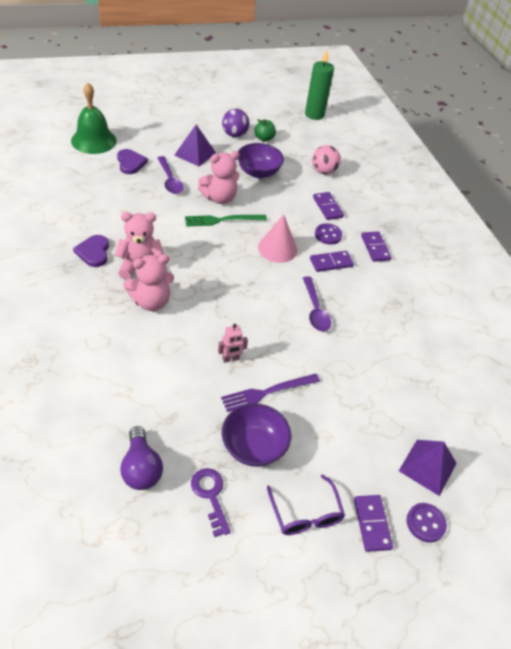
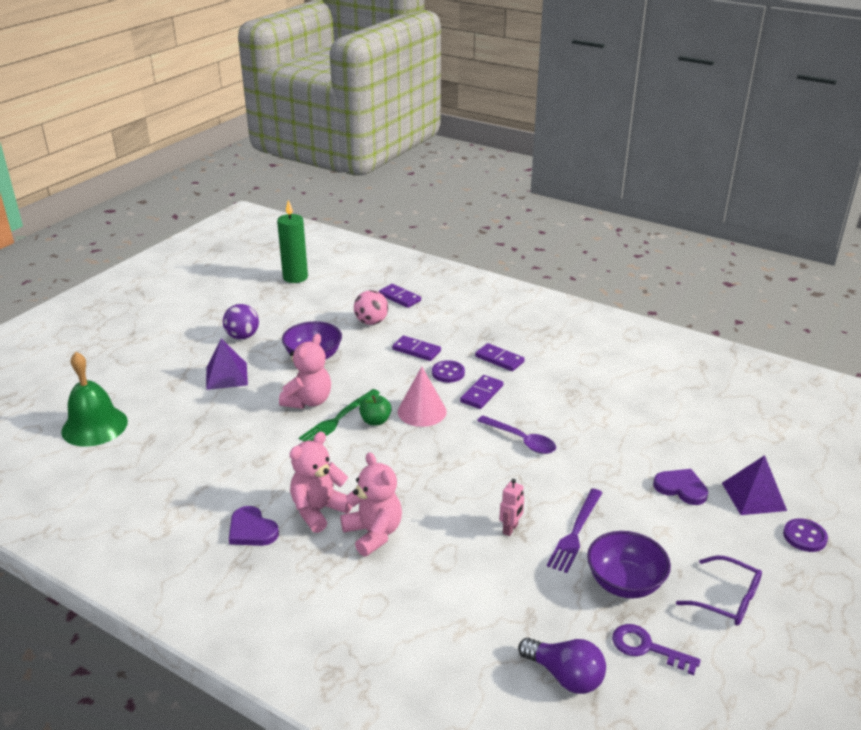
camera: 35 degrees left, 15 degrees down
(130, 163) = (169, 423): purple heart -> purple heart (681, 488)
(151, 302) = (373, 533): pink teddy bear -> pink teddy bear turned 60 degrees counterclockwise
(170, 180) = (236, 415): purple spoon -> none
(264, 138) = (276, 324): green apple -> green apple (375, 421)
(372, 524) = (776, 567): purple domino -> purple domino (399, 298)

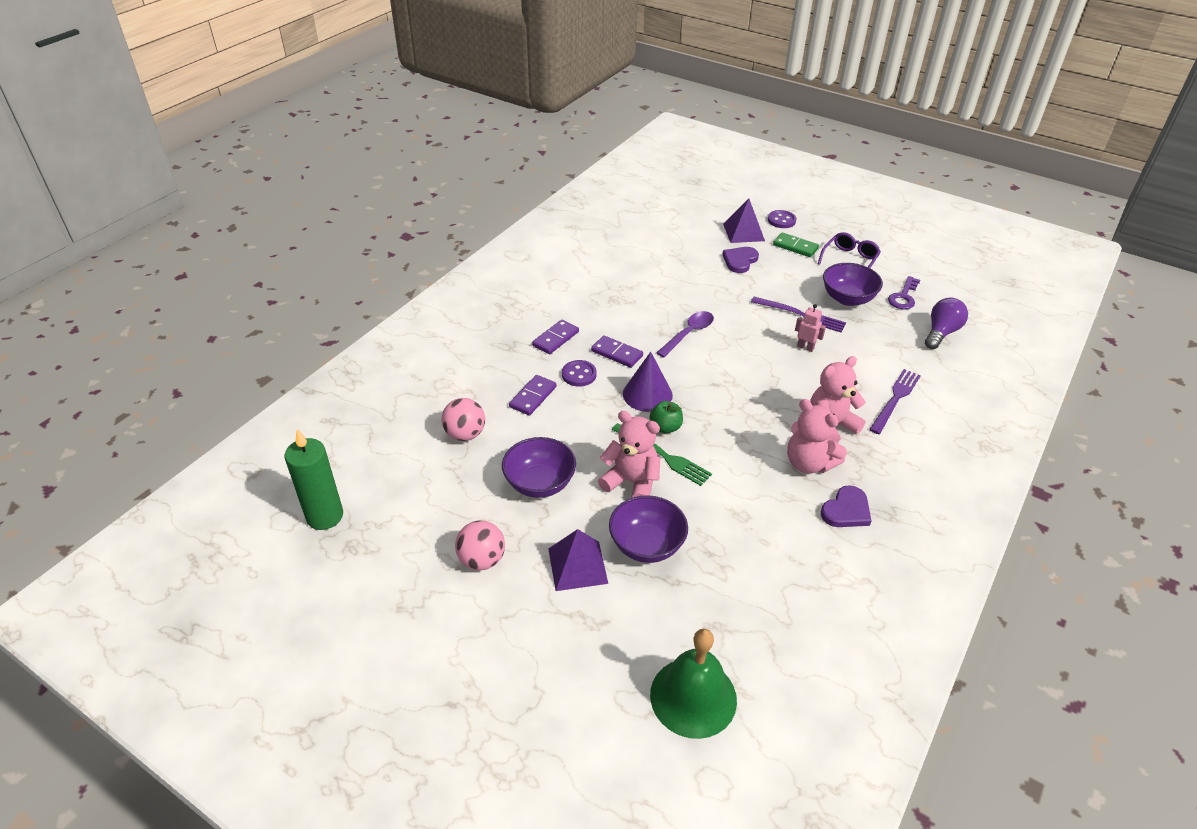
camera: 90 degrees left, 10 degrees up
(238, 408) = (646, 545): none -> purple bowl
(242, 336) = (482, 560): purple ball -> pink ball
(399, 298) = (410, 410): purple domino -> none
(418, 597) = (895, 399): none -> purple fork
(422, 411) = (647, 394): pink cone -> purple cone
(738, 544) = (795, 247): none -> green domino

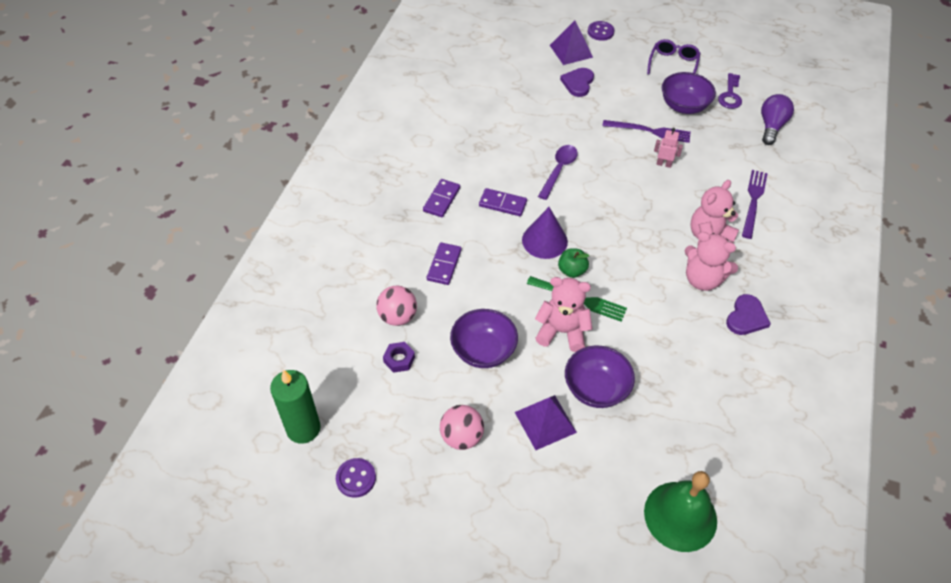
camera: 15 degrees left, 10 degrees up
(449, 473) = (399, 359): none -> purple nut
(579, 374) = (477, 233): purple button -> purple button (356, 478)
(795, 247) = (622, 59): green domino -> none

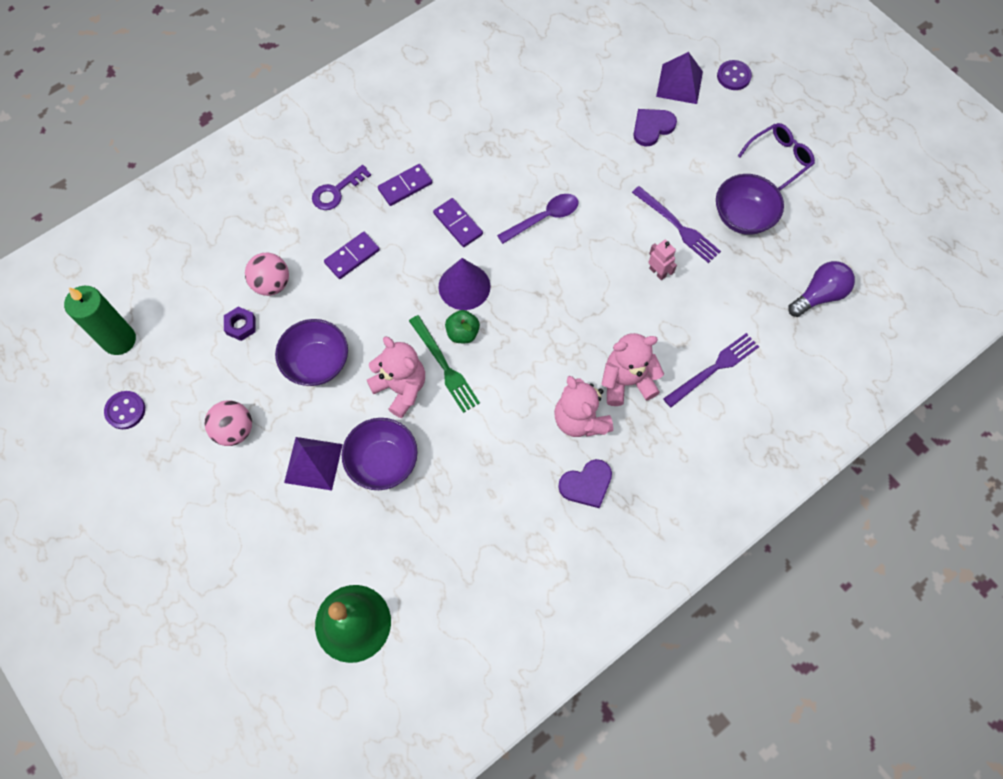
camera: 35 degrees right, 15 degrees up
(730, 95) = (808, 232): purple key -> purple key (336, 191)

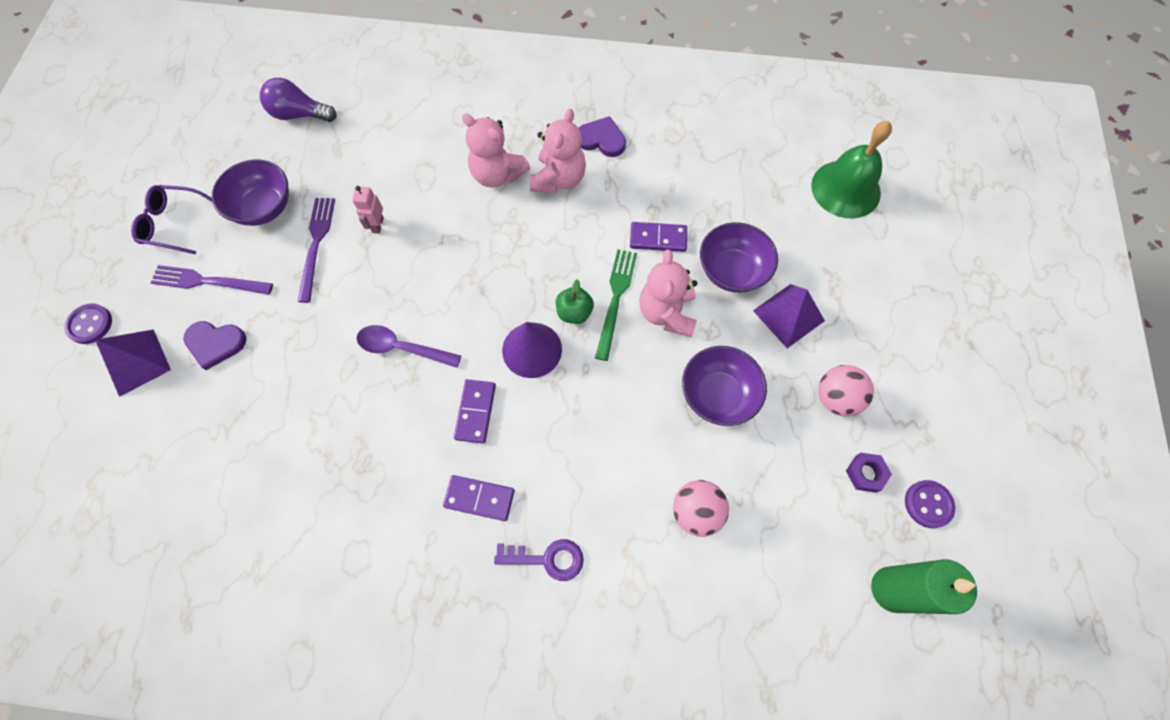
camera: 135 degrees left, 0 degrees up
(241, 326) = (759, 493): purple nut -> purple nut (865, 473)
(352, 256) = (598, 469): purple domino -> purple domino (658, 238)
(713, 369) = (430, 132): purple fork -> purple fork (208, 281)

